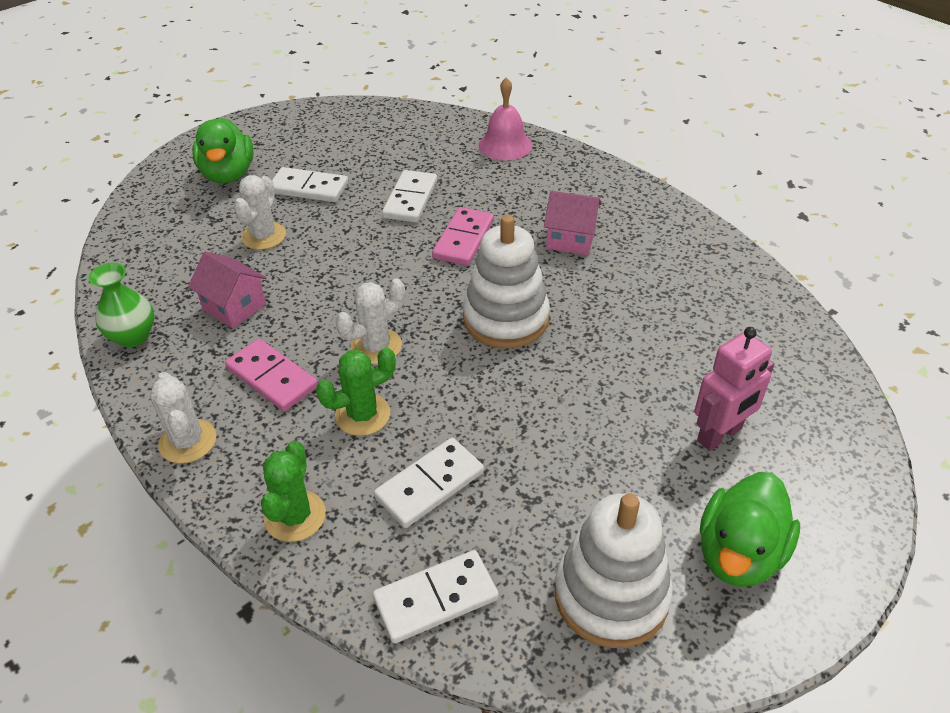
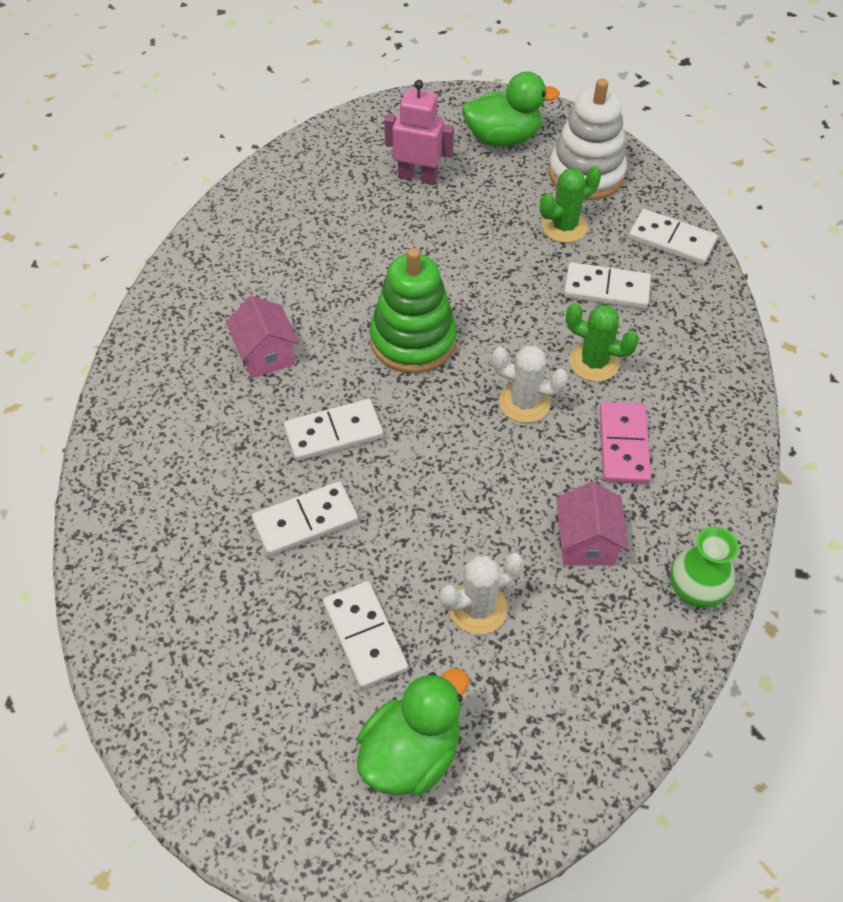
camera: 130 degrees left, 10 degrees up
(188, 441) = (727, 447): white cactus -> none
(295, 516) = (703, 339): green cactus -> green cactus (564, 227)
(464, 239) = (333, 432): pink domino -> white domino
(505, 145) = (129, 502): pink bell -> none
(506, 319) = (413, 340): white stacking toy -> green stacking toy

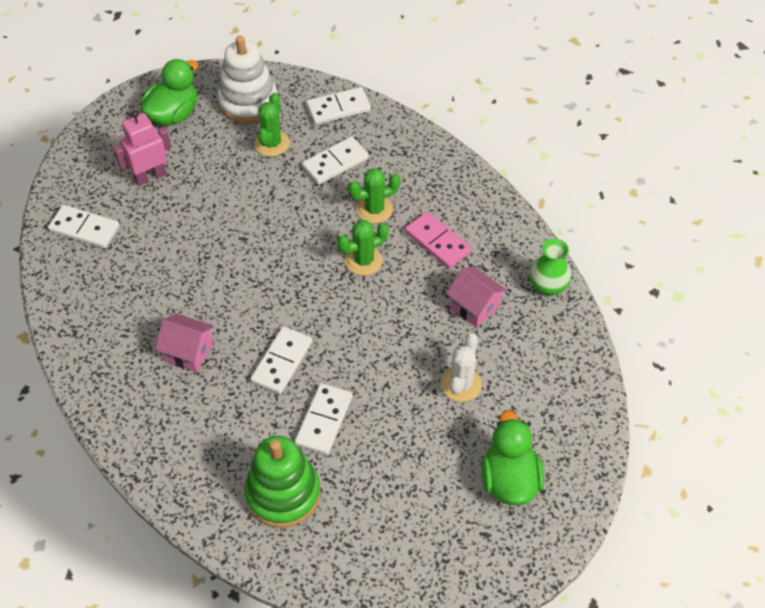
camera: 45 degrees left, 0 degrees up
(365, 636) = (424, 448): white domino -> white domino (84, 228)
(413, 340) = (264, 275): green stacking toy -> green stacking toy (283, 493)
(524, 402) = (363, 260): white cactus -> green cactus

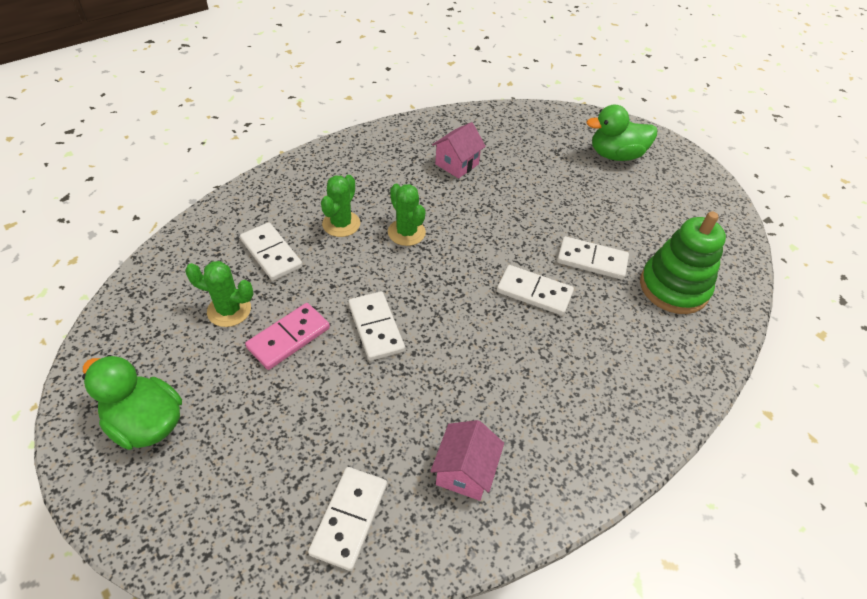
camera: 95 degrees left, 5 degrees down
(150, 176) = (261, 441): pink robot -> none
(188, 352) = (535, 374): pink house -> pink house (464, 471)
(248, 102) = (149, 337): white stacking toy -> none
(338, 108) = (186, 251): white domino -> white domino (375, 327)
(374, 209) = (341, 224): green cactus -> green cactus turned 45 degrees clockwise
(437, 242) = (385, 183): pink domino -> pink domino (289, 338)
(461, 384) = (536, 175): white cactus -> none
(547, 286) = (433, 124): green vase -> none

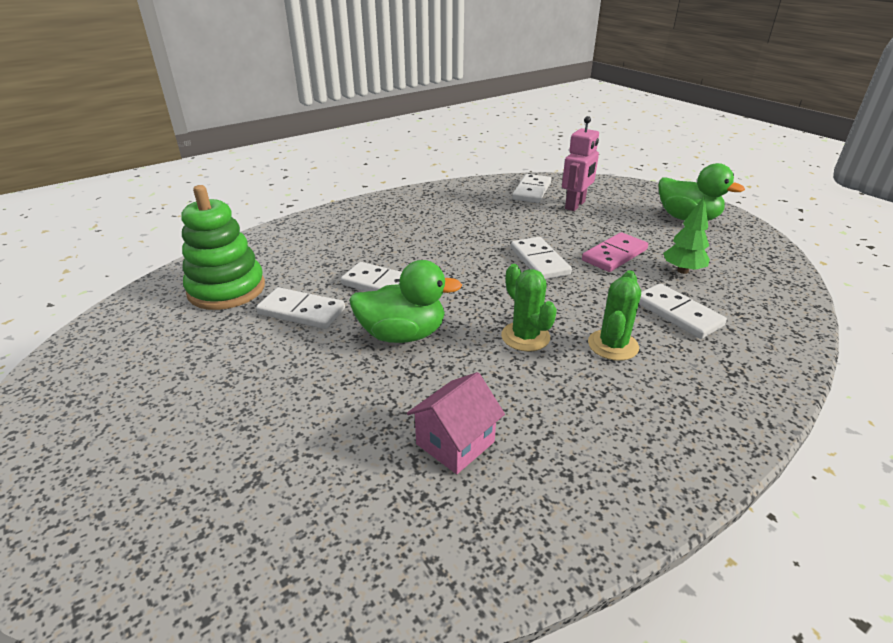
camera: 175 degrees left, 15 degrees down
(229, 310) = (682, 271): green cactus -> green tree
(292, 464) = (575, 205): none -> pink robot
(464, 471) = (462, 203): pink house -> none
(615, 155) = (142, 472): green duck -> green duck (402, 334)

